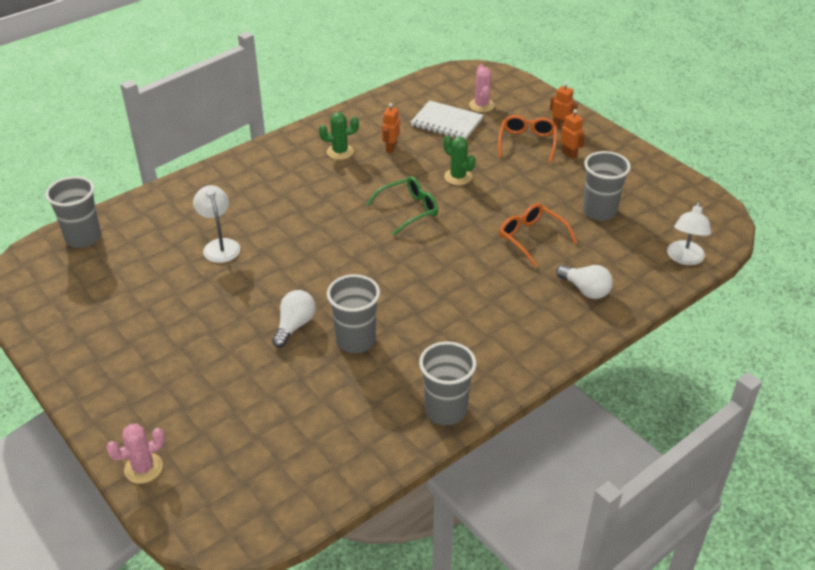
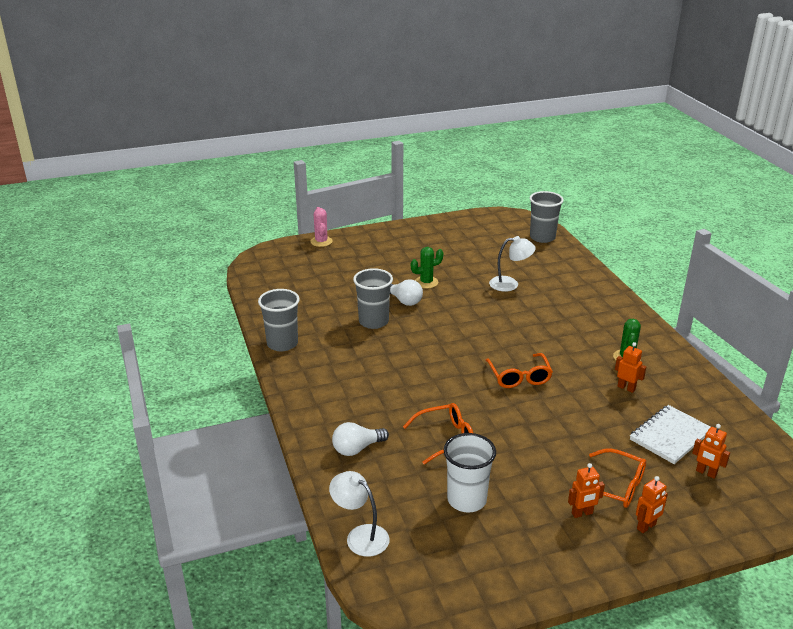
camera: 110 degrees right, 10 degrees down
(408, 210) = (519, 377): green glasses -> orange glasses
(458, 177) = (562, 418): green cactus -> green cactus (426, 282)
(481, 105) = (706, 473): pink cactus -> orange robot
(599, 211) = (466, 500): grey cup -> white cup

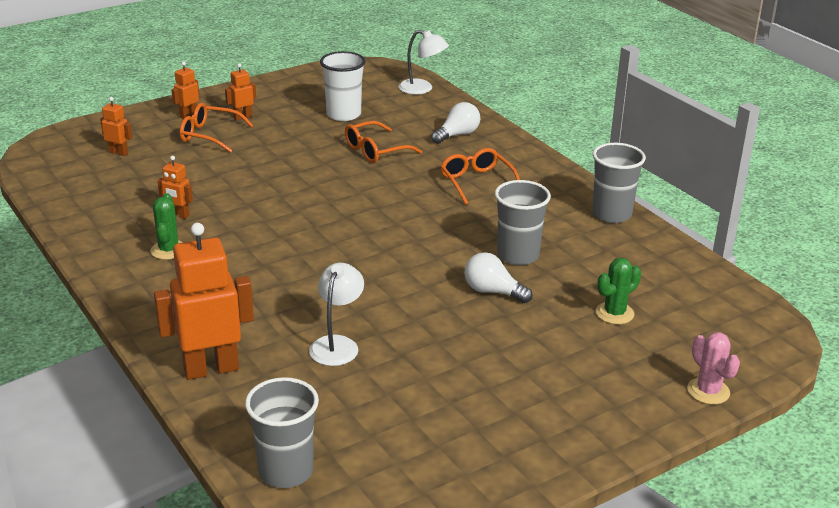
camera: 165 degrees right, 0 degrees up
(426, 282) = (475, 329): green cactus -> green cactus (614, 313)
(510, 284) = (337, 344): white lamp -> white lamp turned 120 degrees clockwise
(519, 377) = (307, 212): orange glasses -> orange glasses (476, 182)
(583, 281) = (211, 369): none -> orange robot
(670, 436) = (143, 176): white notebook -> none

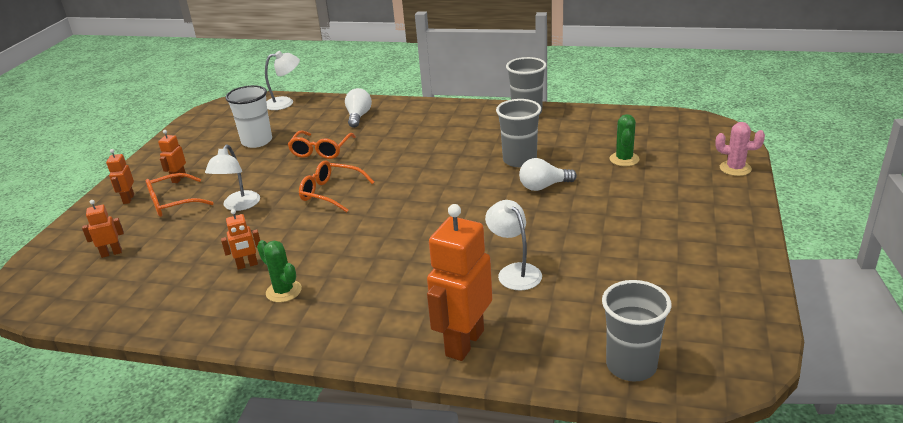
camera: 40 degrees left, 0 degrees up
(245, 164) = (238, 206): none -> white lamp
(476, 182) = (420, 135): orange glasses -> orange glasses (331, 193)

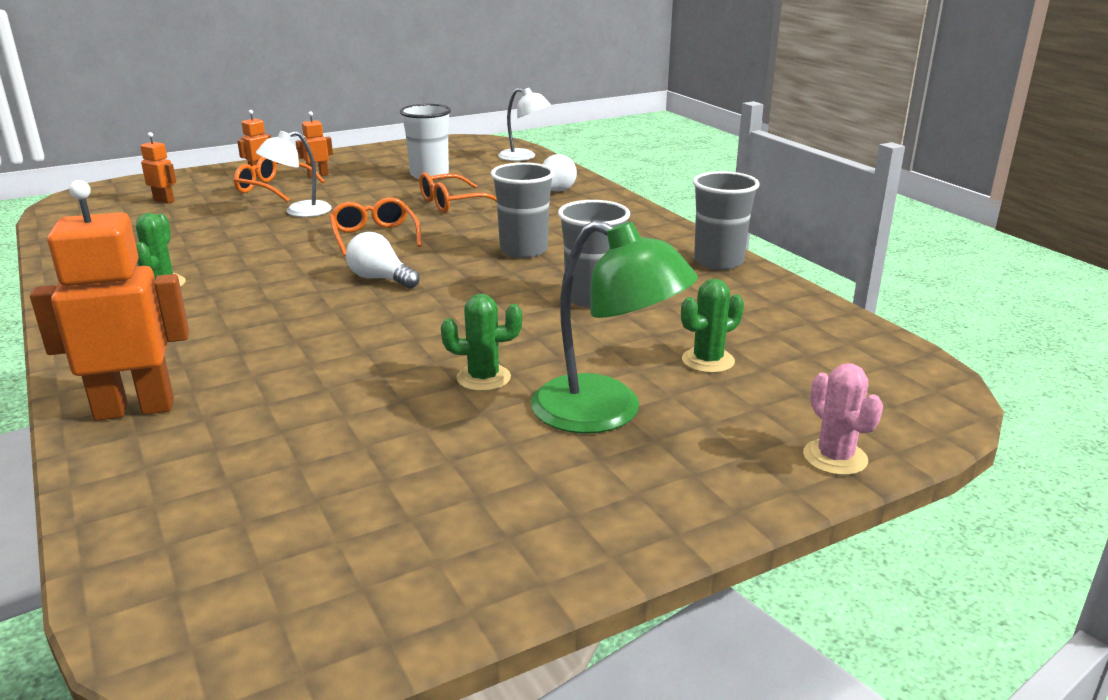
camera: 45 degrees right, 5 degrees down
(247, 265) = (195, 253): orange robot -> none
(514, 272) = (320, 385): white lamp -> none
(544, 186) = (549, 334): white light bulb -> white light bulb (380, 279)
(568, 221) = (483, 378): none -> green cactus
(631, 365) = (162, 546): grey cup -> grey cup (523, 250)
(641, 202) = (606, 412): none -> green lamp

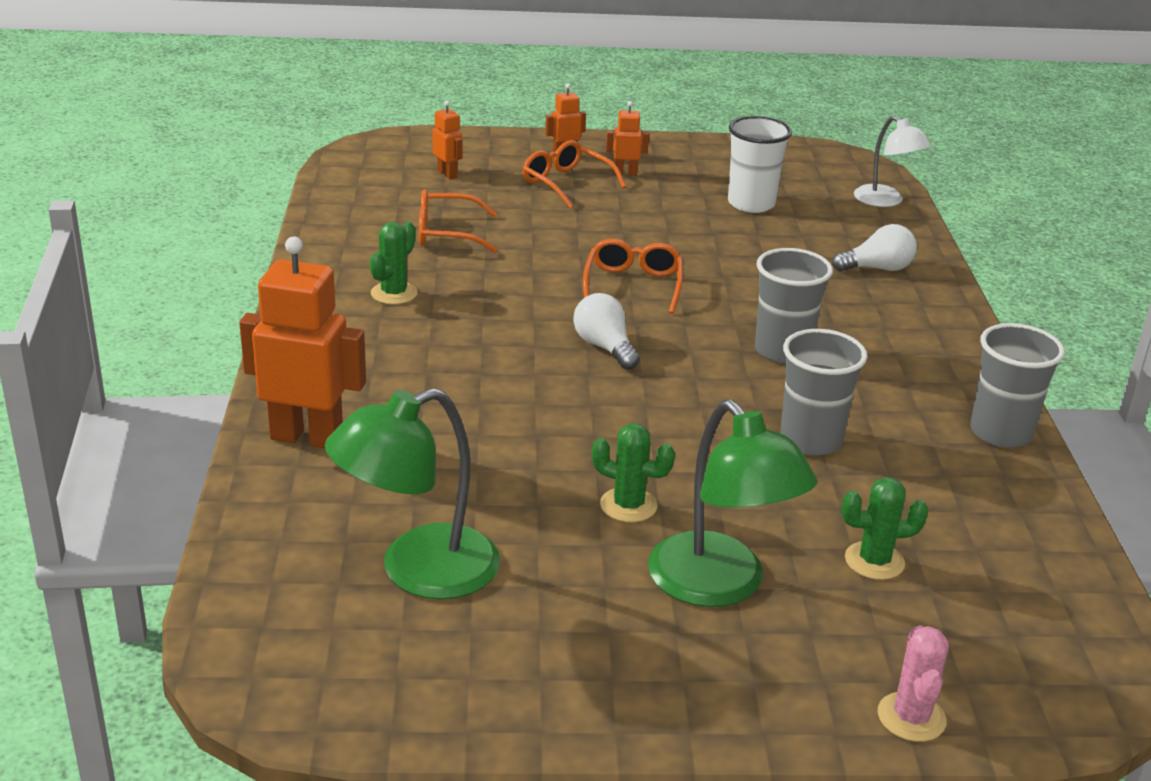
camera: 25 degrees right, 5 degrees up
(299, 212) = (575, 226): white lamp -> none
(322, 485) = (418, 571): none -> green lamp
(452, 203) = (749, 256): orange glasses -> orange glasses (446, 233)

